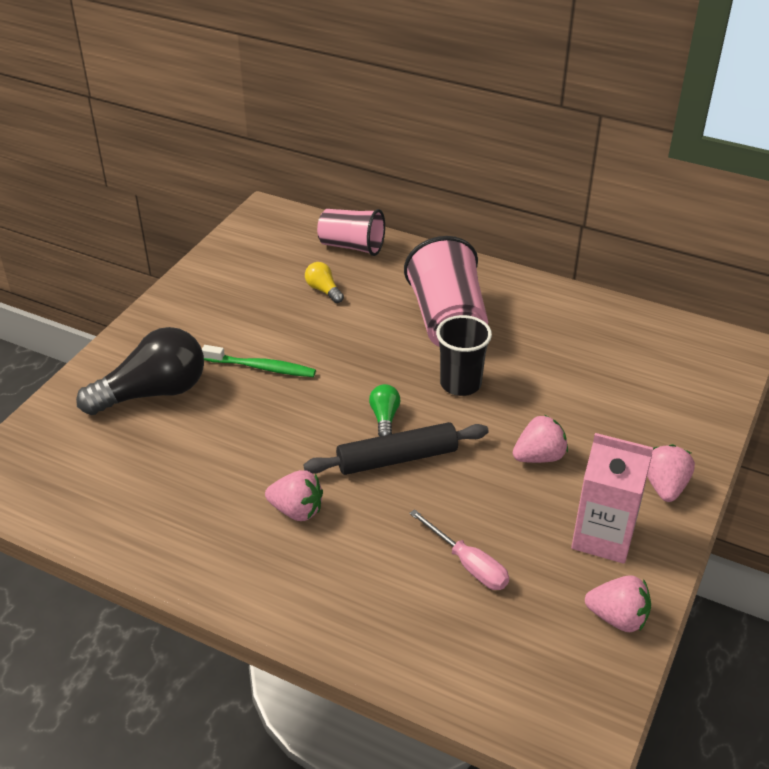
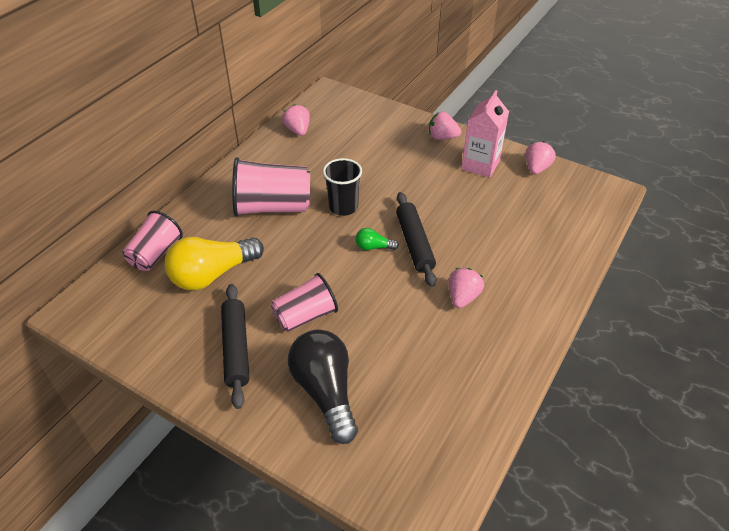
camera: 85 degrees left, 5 degrees up
(216, 322) = (236, 348): none -> black rolling pin
(262, 367) = (305, 316): green toothbrush -> pink cup
(323, 290) = (212, 274): yellow light bulb -> yellow light bulb, size x2.22
(468, 564) = (504, 219): pink screwdriver -> none
(539, 457) = (416, 180): pink strawberry -> pink strawberry (298, 130)

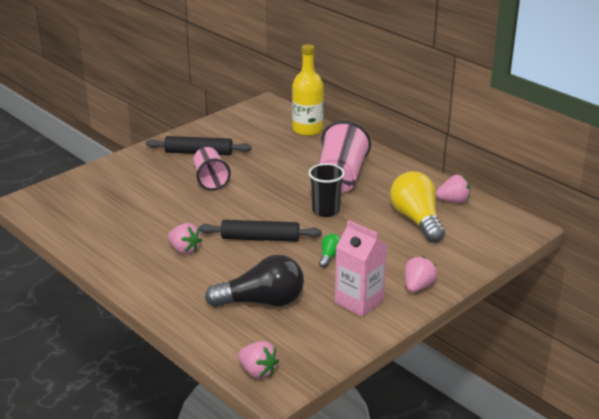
camera: 105 degrees right, 15 degrees down
(155, 254) = (307, 130): pink cup -> yellow bottle
(212, 274) = (274, 149): yellow light bulb -> yellow light bulb (417, 220)
(325, 392) = (140, 179): black light bulb -> black light bulb (262, 302)
(373, 247) = (266, 218): green light bulb -> green light bulb (329, 256)
(536, 168) = (338, 341): pink strawberry -> pink strawberry (258, 371)

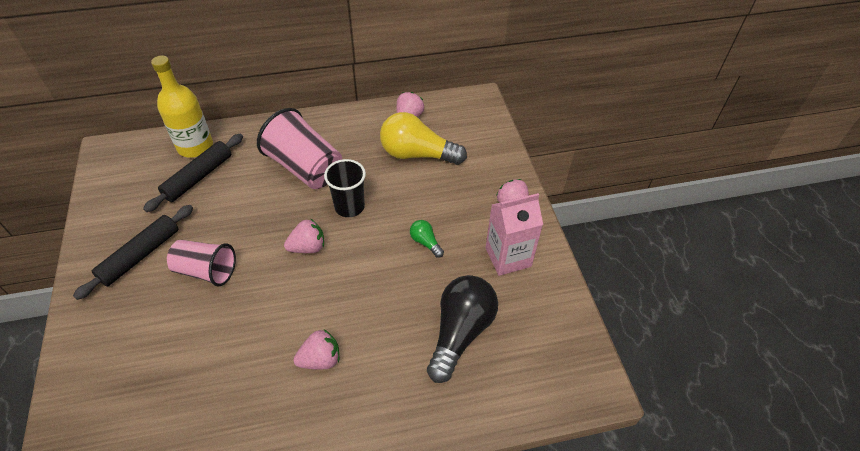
camera: 60 degrees left, 20 degrees up
(258, 371) = (566, 390): pink strawberry -> pink strawberry (308, 247)
(260, 238) = (353, 281): black rolling pin -> black rolling pin (198, 177)

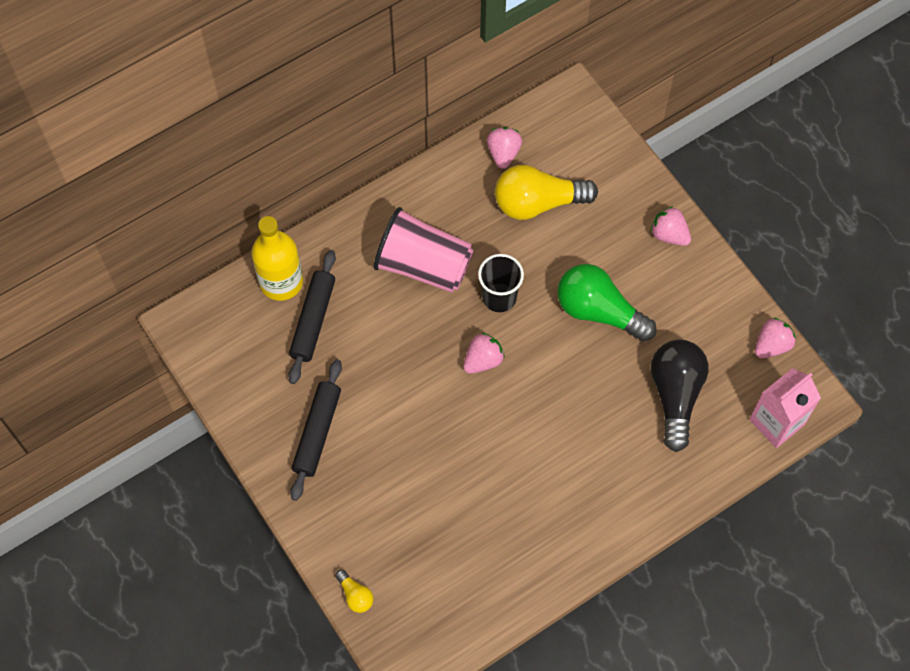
camera: 20 degrees left, 15 degrees up
(64, 405) = (355, 595): none -> yellow light bulb
(206, 271) = (396, 424): pink cup -> none
(320, 359) = (560, 469): pink strawberry -> pink strawberry (771, 345)
(425, 242) = (599, 311): green light bulb -> green light bulb, size x2.22
(508, 257) = (688, 298): pink carton -> pink carton (776, 422)

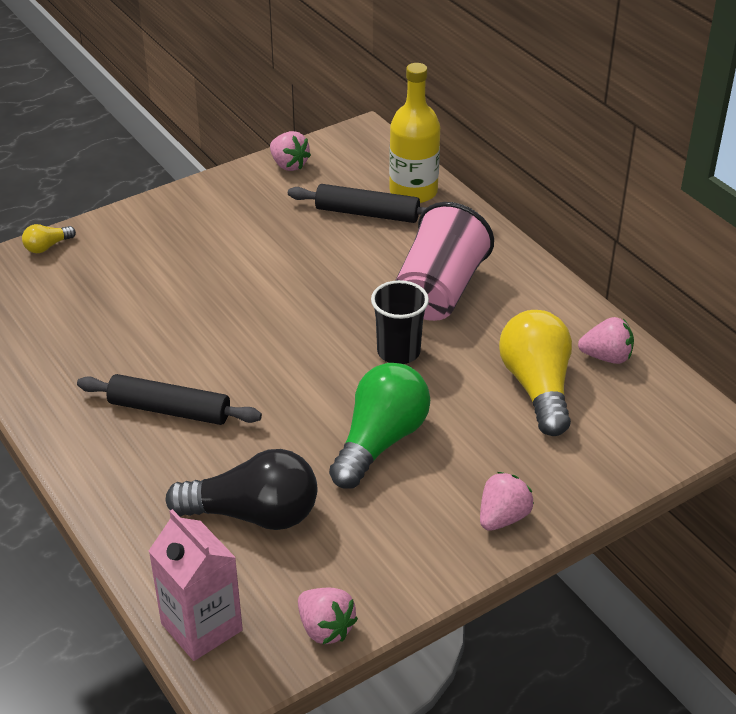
camera: 90 degrees right, 25 degrees down
(317, 432) = (234, 219): black rolling pin -> black rolling pin (169, 410)
(483, 360) = (313, 338): pink strawberry -> pink strawberry (289, 165)

